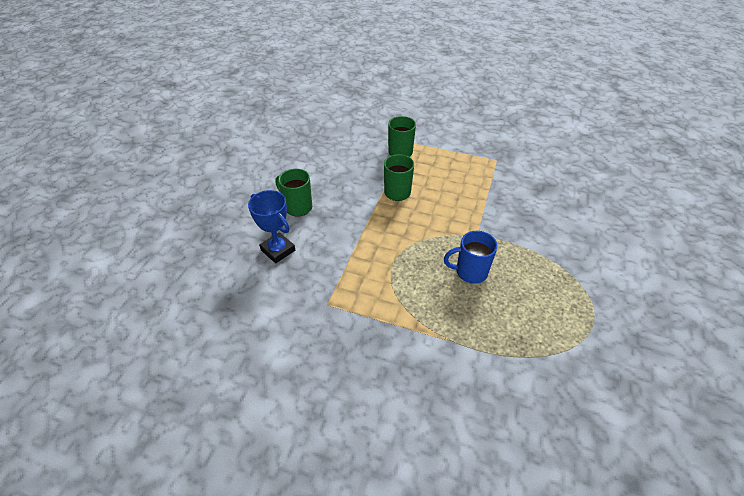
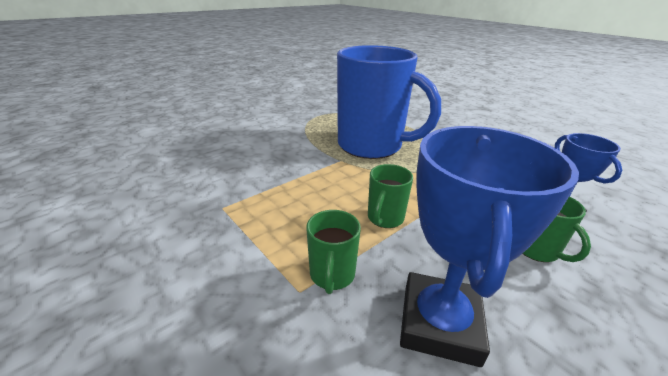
camera: 150 degrees left, 15 degrees down
(342, 153) = (439, 323): none -> blue trophy
(470, 272) = (372, 146): blue mug -> blue mug, size x2.45

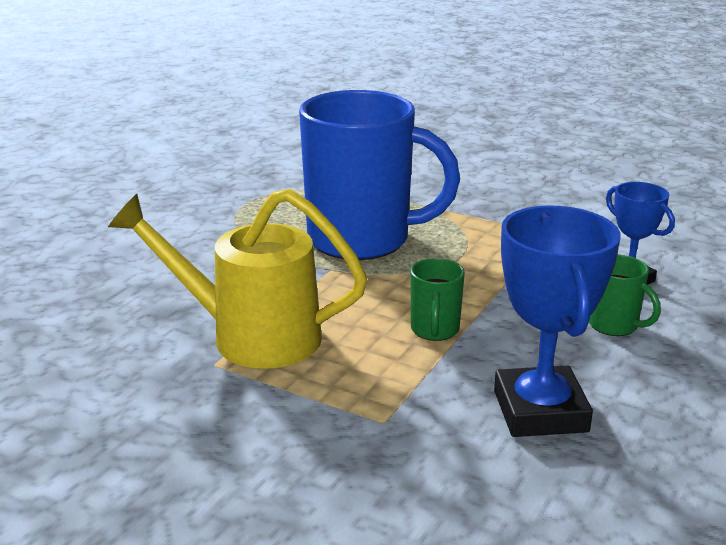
camera: 20 degrees left, 5 degrees down
(260, 193) = (251, 336): none -> yellow watering can
(332, 275) = (409, 399): green mug -> none

